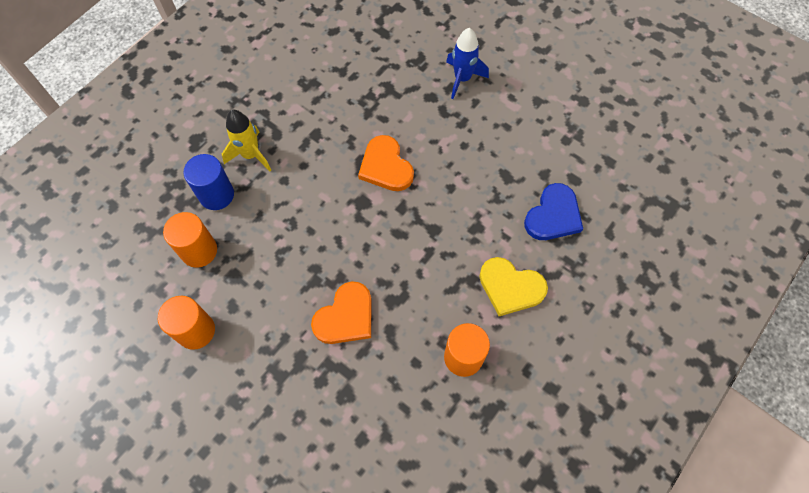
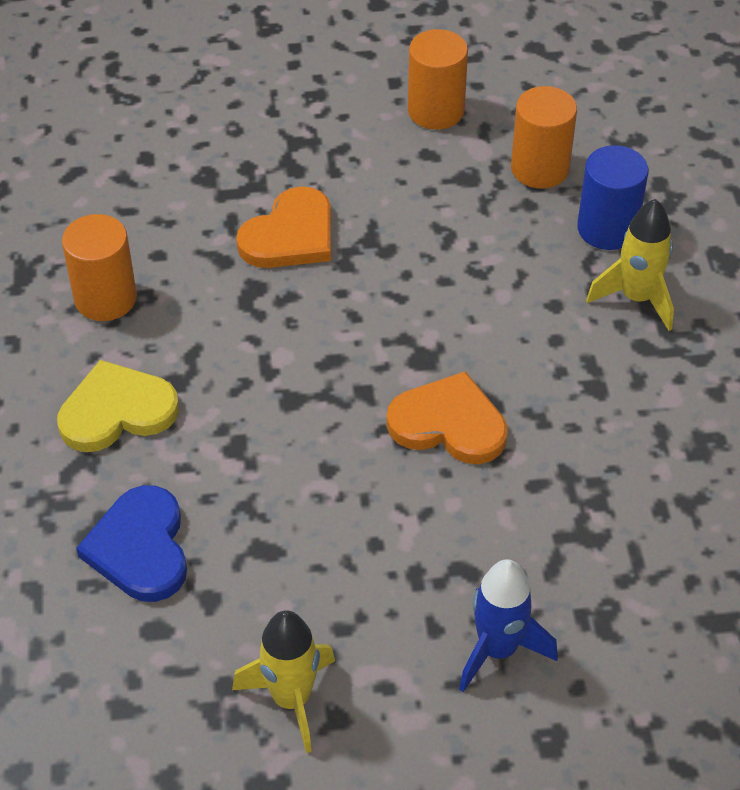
camera: 135 degrees right, 15 degrees down
(345, 316) = (290, 235): orange heart -> orange heart turned 135 degrees counterclockwise
(547, 118) = (291, 699): none -> yellow rocket

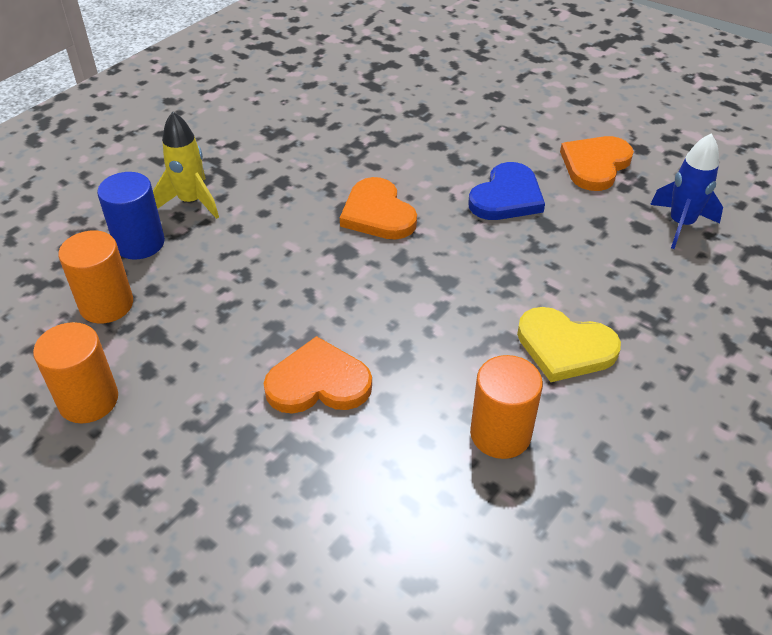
camera: 135 degrees left, 5 degrees down
(140, 548) = (617, 265): blue heart -> blue heart (507, 197)
(291, 699) = (595, 165): yellow rocket -> orange heart
(497, 650) = (478, 128): blue rocket -> blue rocket (681, 224)

